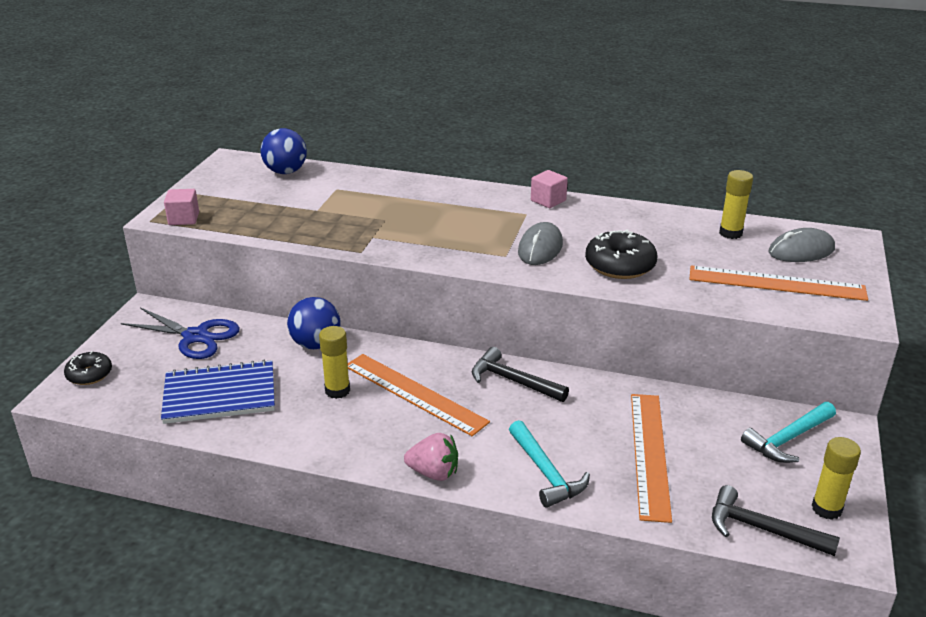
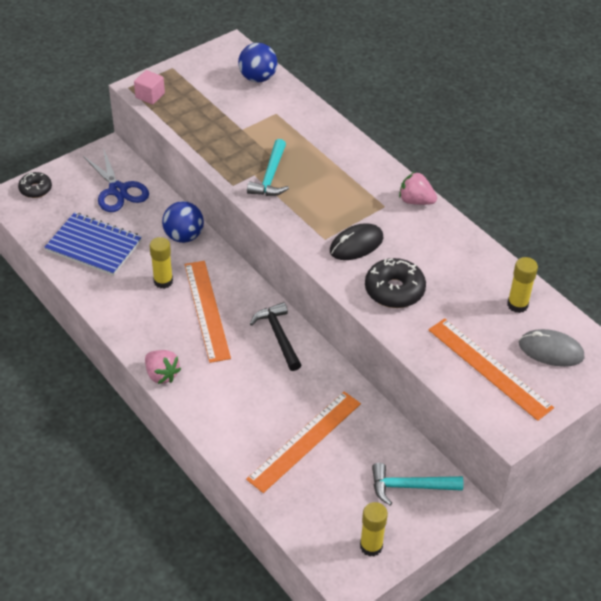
camera: 35 degrees right, 15 degrees up
(540, 248) = (356, 244): grey mouse -> black mouse
(546, 472) = (226, 414): turquoise hammer -> turquoise hammer (270, 176)
(548, 201) = (415, 201): pink cube -> pink strawberry
(762, 529) = (313, 532): black hammer -> none

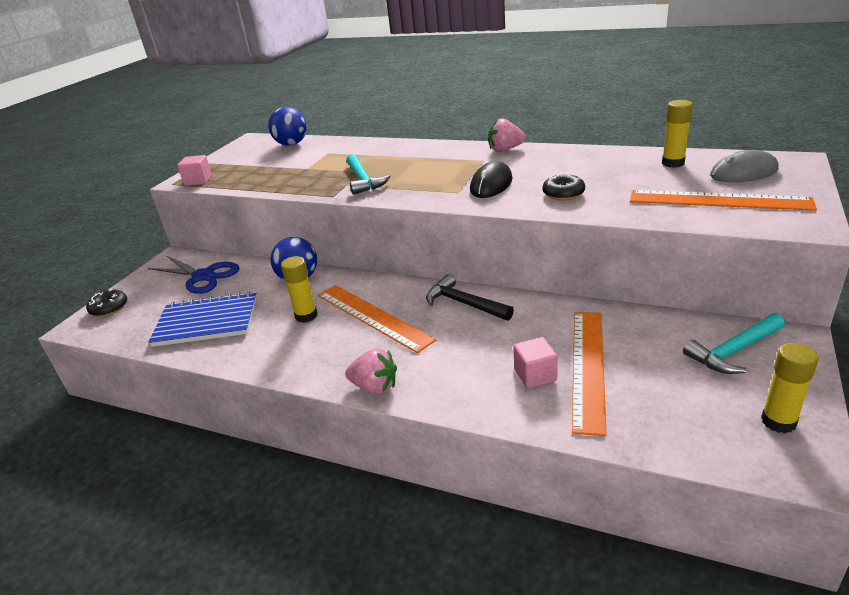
camera: 25 degrees left, 15 degrees down
(266, 426) = (535, 375): none -> pink cube
(394, 290) = (563, 194): black donut -> black donut, size x0.63

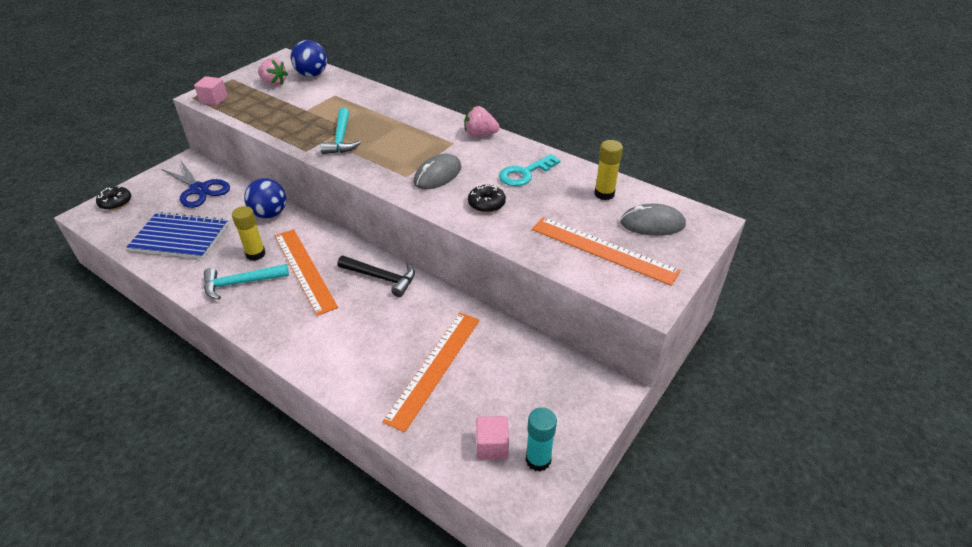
camera: 10 degrees right, 10 degrees up
(375, 387) = (268, 338): pink strawberry -> pink strawberry (274, 83)
(464, 303) = (381, 278): black hammer -> black hammer turned 150 degrees clockwise
(491, 185) = (437, 175): black mouse -> grey mouse
(535, 375) = (390, 363): pink cube -> pink cube (492, 446)
(579, 165) = (525, 173): none -> turquoise key
(734, 351) = (555, 387): turquoise hammer -> turquoise hammer (241, 283)
(778, 421) = (538, 460): yellow glue stick -> turquoise glue stick

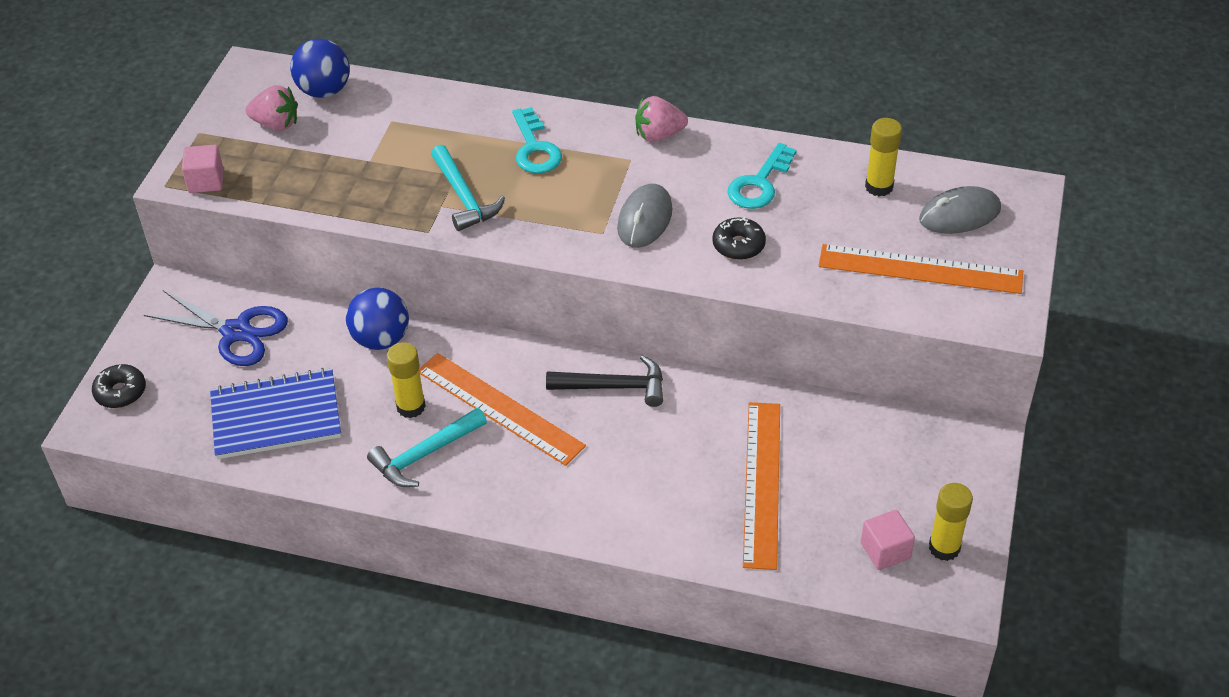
camera: 20 degrees left, 5 degrees up
(401, 124) = (534, 148): none -> turquoise key
(538, 460) = (944, 548): turquoise glue stick -> yellow glue stick

